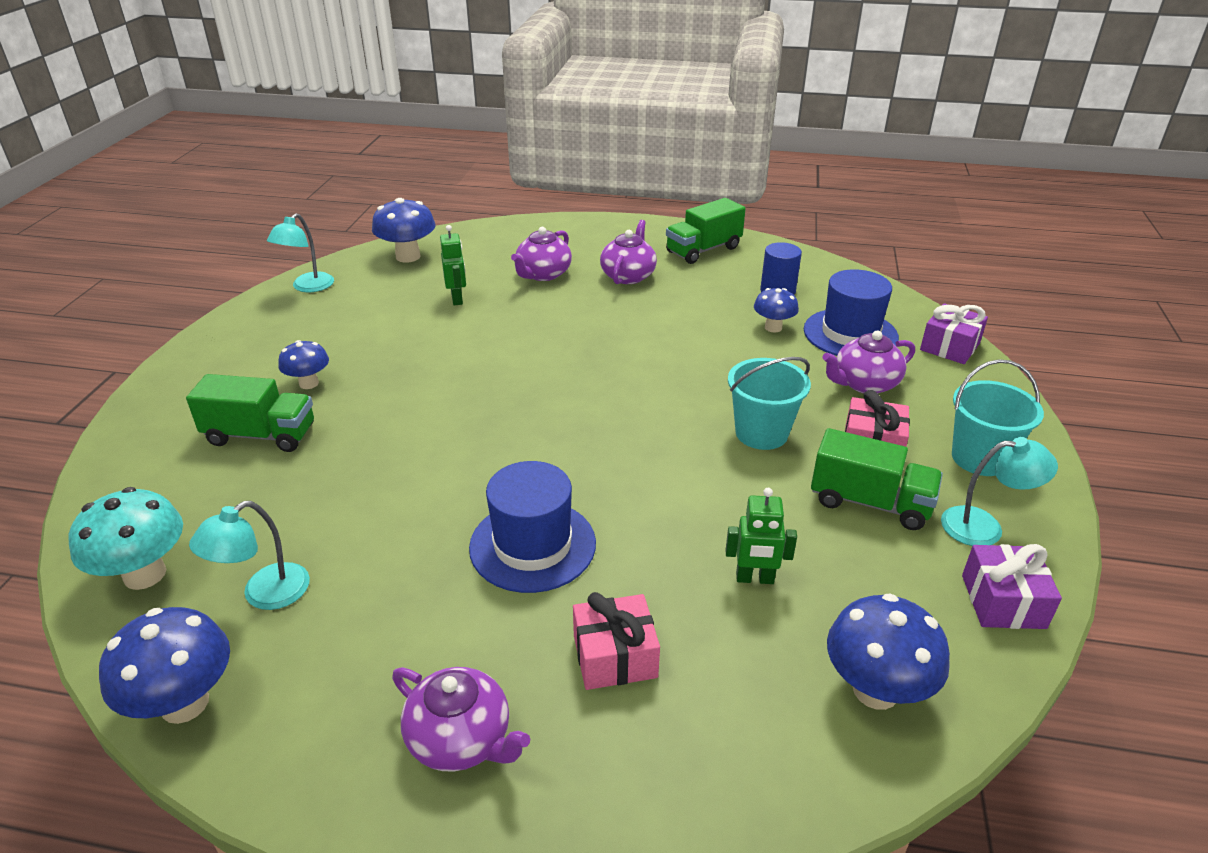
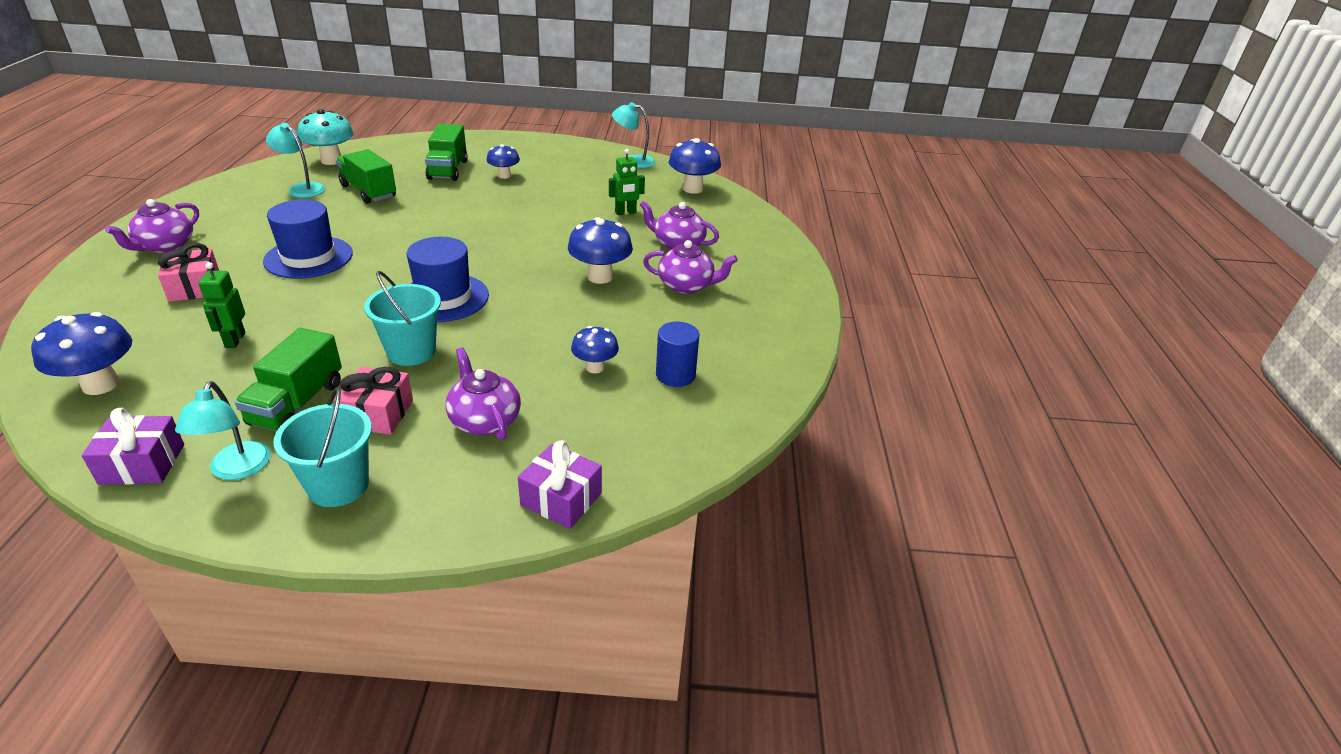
camera: 80 degrees right, 0 degrees up
(184, 703) = (235, 181): blue mushroom -> blue mushroom (600, 277)
(703, 250) = (760, 329): green truck -> green truck (368, 191)
(850, 334) = (586, 420): blue hat -> blue hat (444, 298)

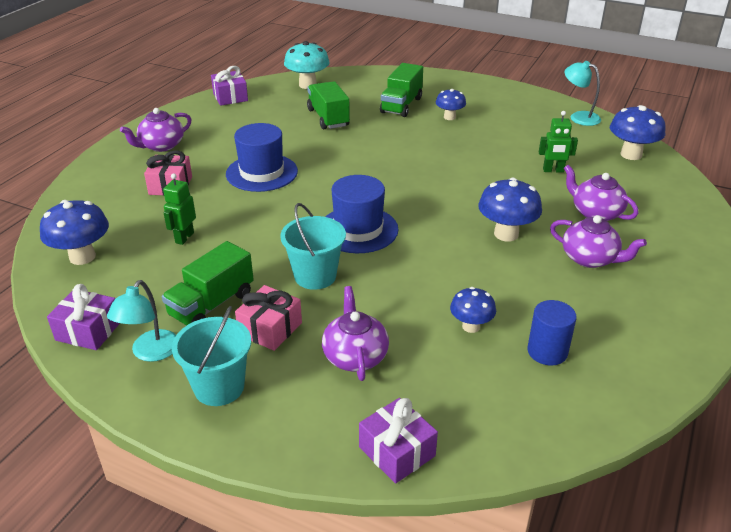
camera: 25 degrees right, 0 degrees up
(238, 183) = (230, 97): none -> purple gift
(302, 188) = (276, 108): turquoise lamp -> none

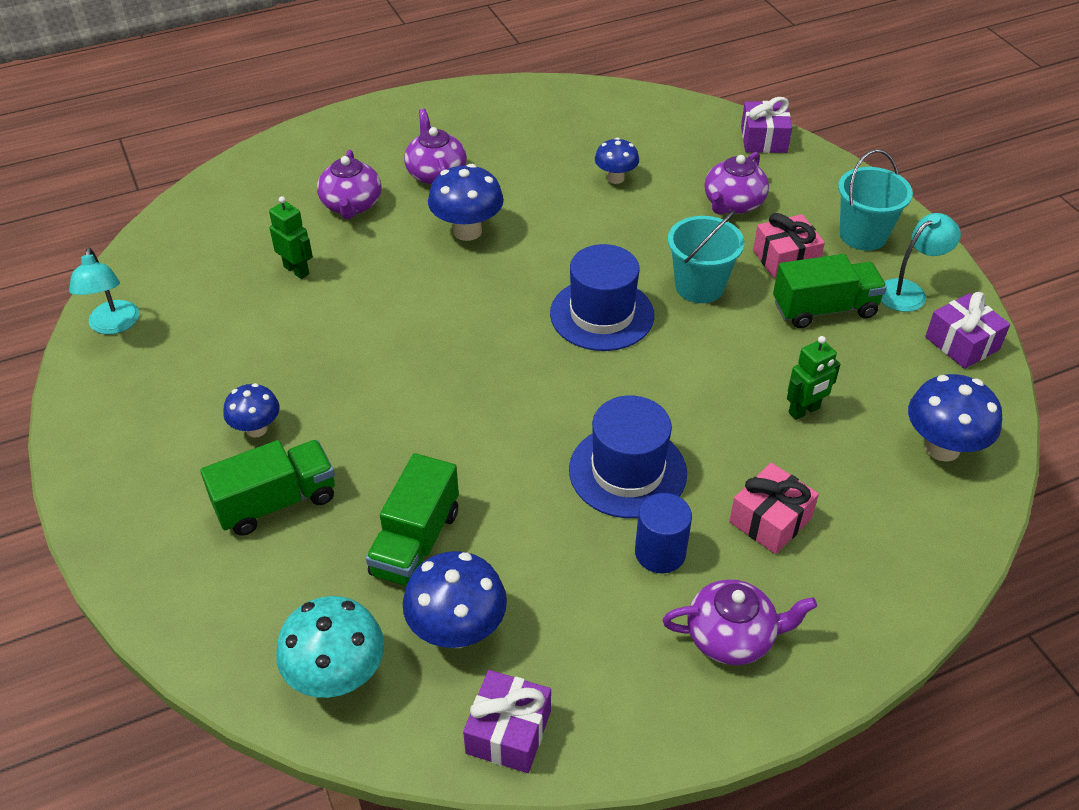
camera: 140 degrees left, 10 degrees up
(547, 351) = (584, 137): blue cylinder -> blue cylinder (660, 553)
(631, 154) = (183, 242): blue mushroom -> blue mushroom (457, 630)

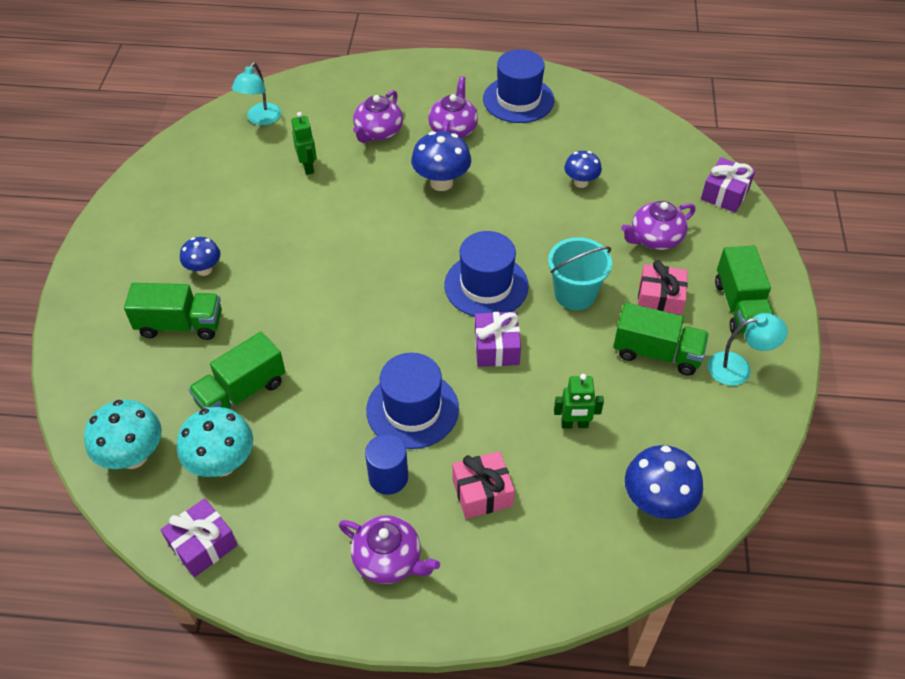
camera: 30 degrees right, 5 degrees up
(114, 325) = (172, 161): turquoise lamp -> turquoise lamp (261, 119)
(457, 630) = (222, 463): blue mushroom -> turquoise mushroom
(483, 121) = (518, 99): none -> blue hat
(863, 235) = (740, 306): turquoise bucket -> green truck
(962, 343) = (746, 429): purple gift -> purple gift (496, 348)

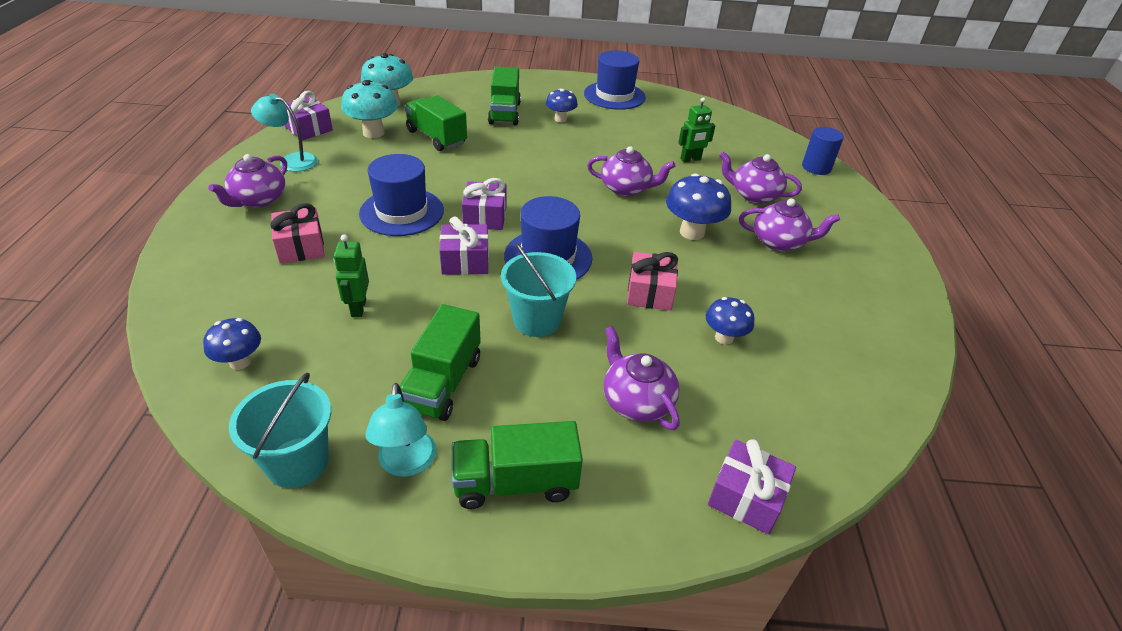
camera: 85 degrees right, 10 degrees down
(261, 119) = (745, 136): turquoise lamp -> turquoise lamp (291, 161)
(365, 221) = (626, 188): none -> purple teapot
(388, 477) = (335, 200): blue cylinder -> blue cylinder (816, 167)
(420, 335) = (485, 217): none -> purple gift
(518, 99) = (857, 292): blue hat -> blue hat (614, 95)
(657, 502) = (240, 362): blue mushroom -> blue mushroom, size x0.63
(659, 300) = (527, 394): pink gift -> pink gift (650, 292)
(751, 435) = (297, 462): none -> turquoise bucket

